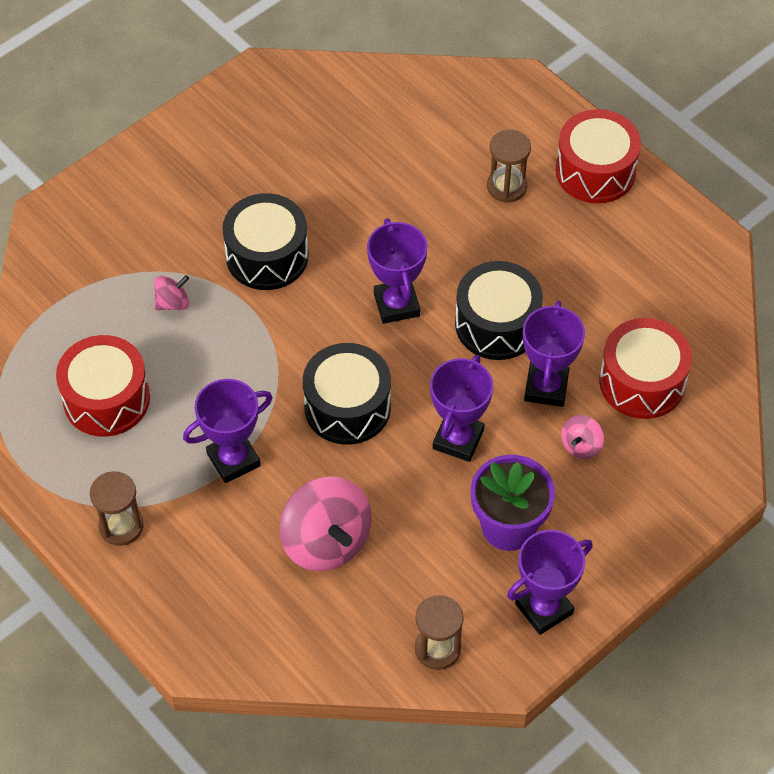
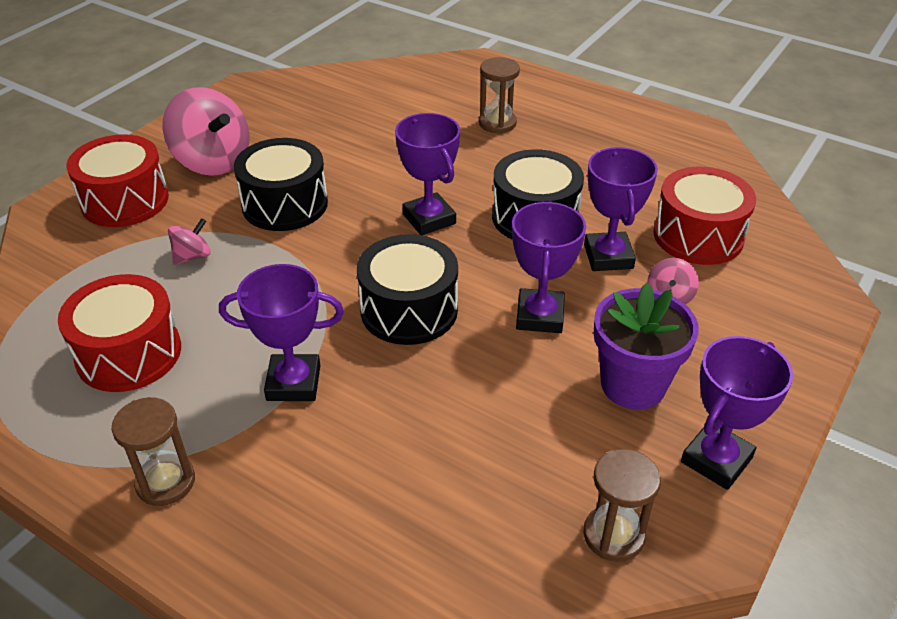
camera: 15 degrees left, 15 degrees down
(233, 459) = (293, 383): purple trophy -> purple trophy turned 45 degrees clockwise
(326, 541) = (430, 444): pink spinning top -> pink spinning top (213, 161)
(595, 171) = (570, 102): red drum -> red drum (125, 200)

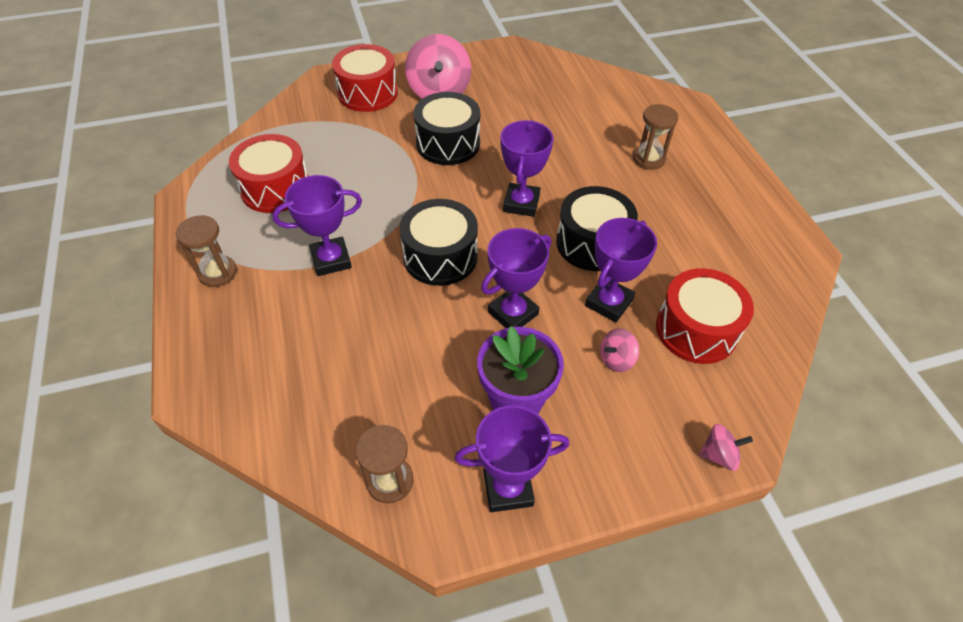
camera: 40 degrees right, 10 degrees up
(192, 256) = (364, 148): pink spinning top -> pink spinning top (719, 455)
(293, 383) = (331, 260): purple trophy -> purple trophy turned 60 degrees counterclockwise

